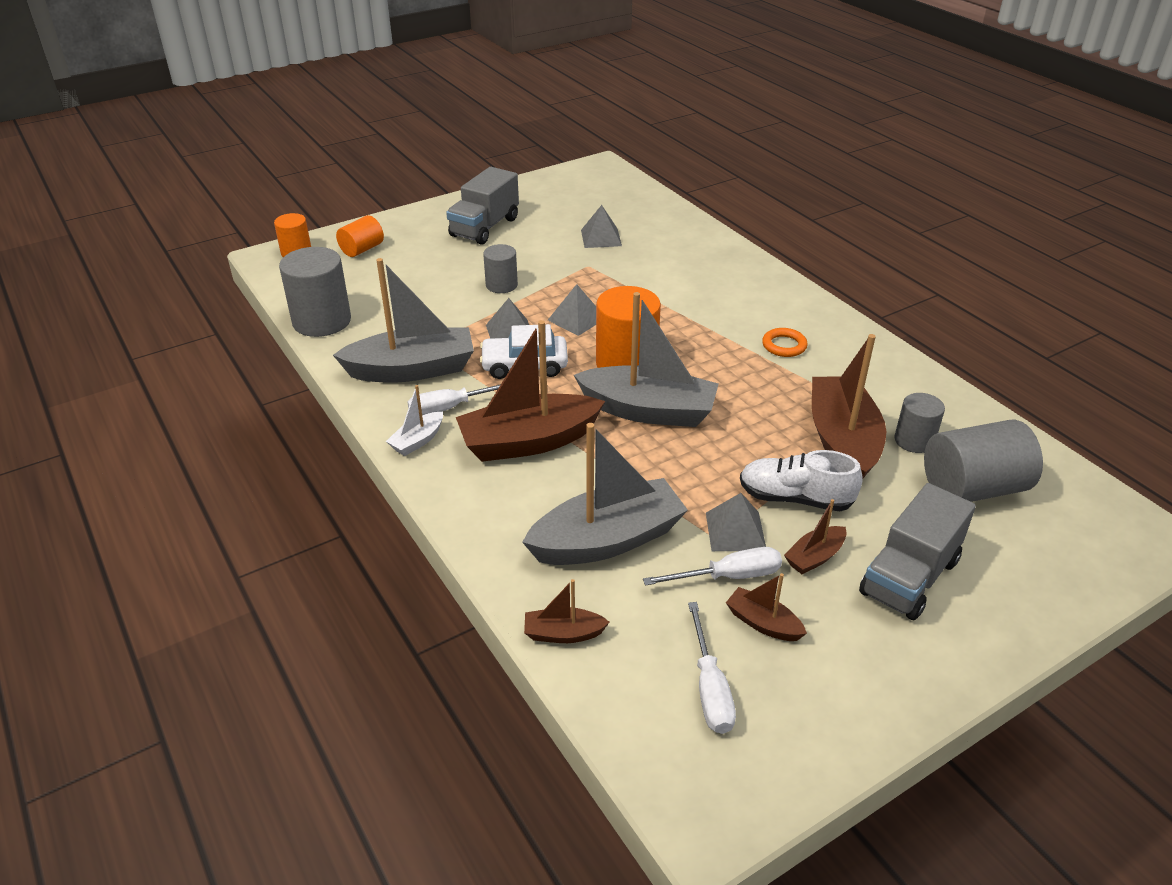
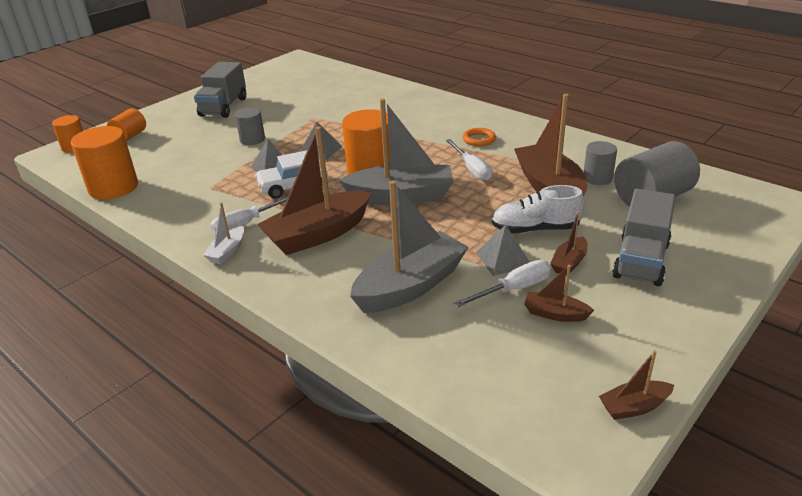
camera: 15 degrees left, 5 degrees down
(322, 321) = (113, 187): grey cylinder -> orange cylinder
(412, 369) = (203, 205): grey boat -> none
(563, 634) = (406, 358): brown boat -> brown boat (634, 407)
(601, 237) = (315, 99): grey pyramid -> none
(710, 688) = (538, 368): white screwdriver -> white screwdriver (471, 169)

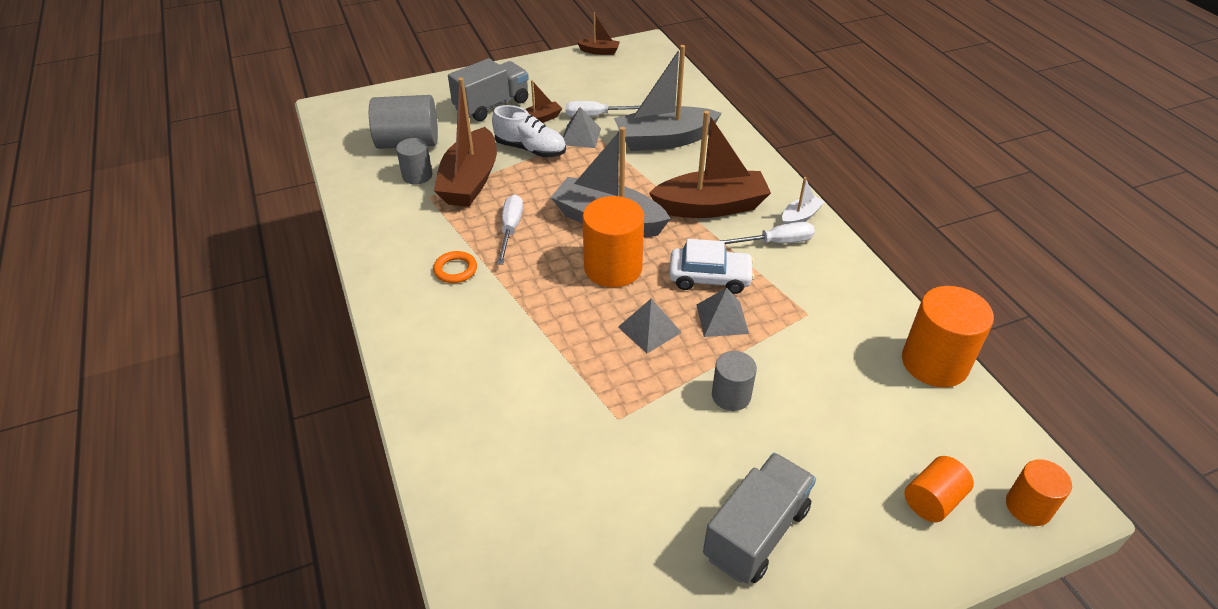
camera: 155 degrees left, 10 degrees up
(555, 314) = (588, 96): brown boat -> none

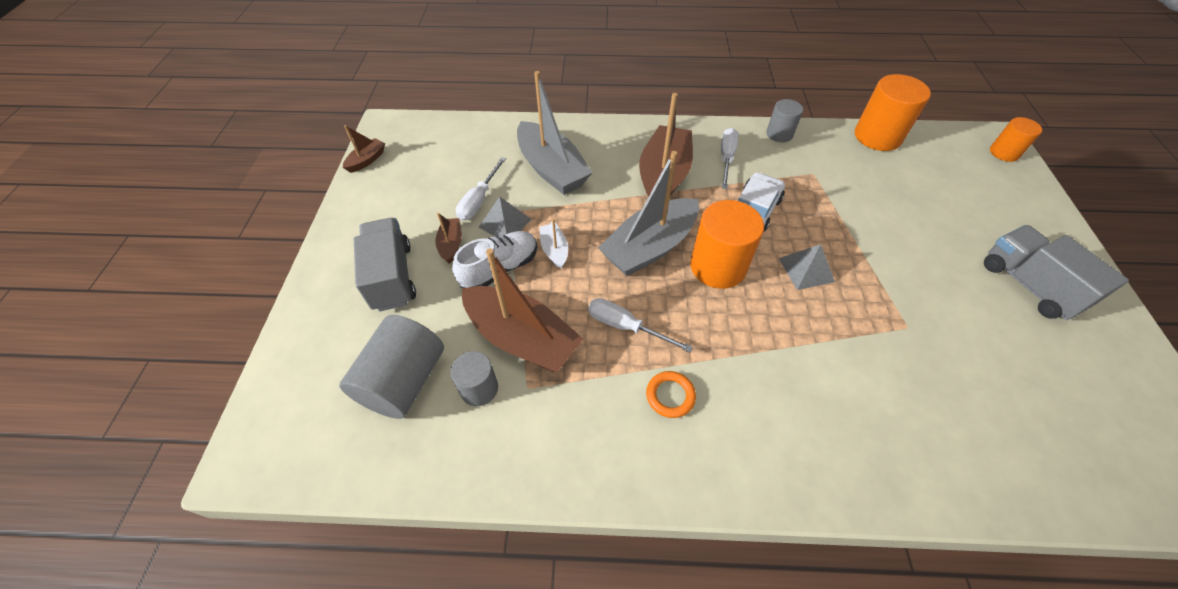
camera: 65 degrees left, 10 degrees up
(664, 140) = (552, 169): grey boat -> grey boat turned 45 degrees counterclockwise
(722, 318) = (805, 221): grey pyramid -> none
(731, 395) = (892, 248): grey cylinder -> grey cylinder (779, 134)
(800, 217) = (701, 134): white boat -> white boat (554, 250)
(932, 500) = (999, 188): orange cylinder -> none

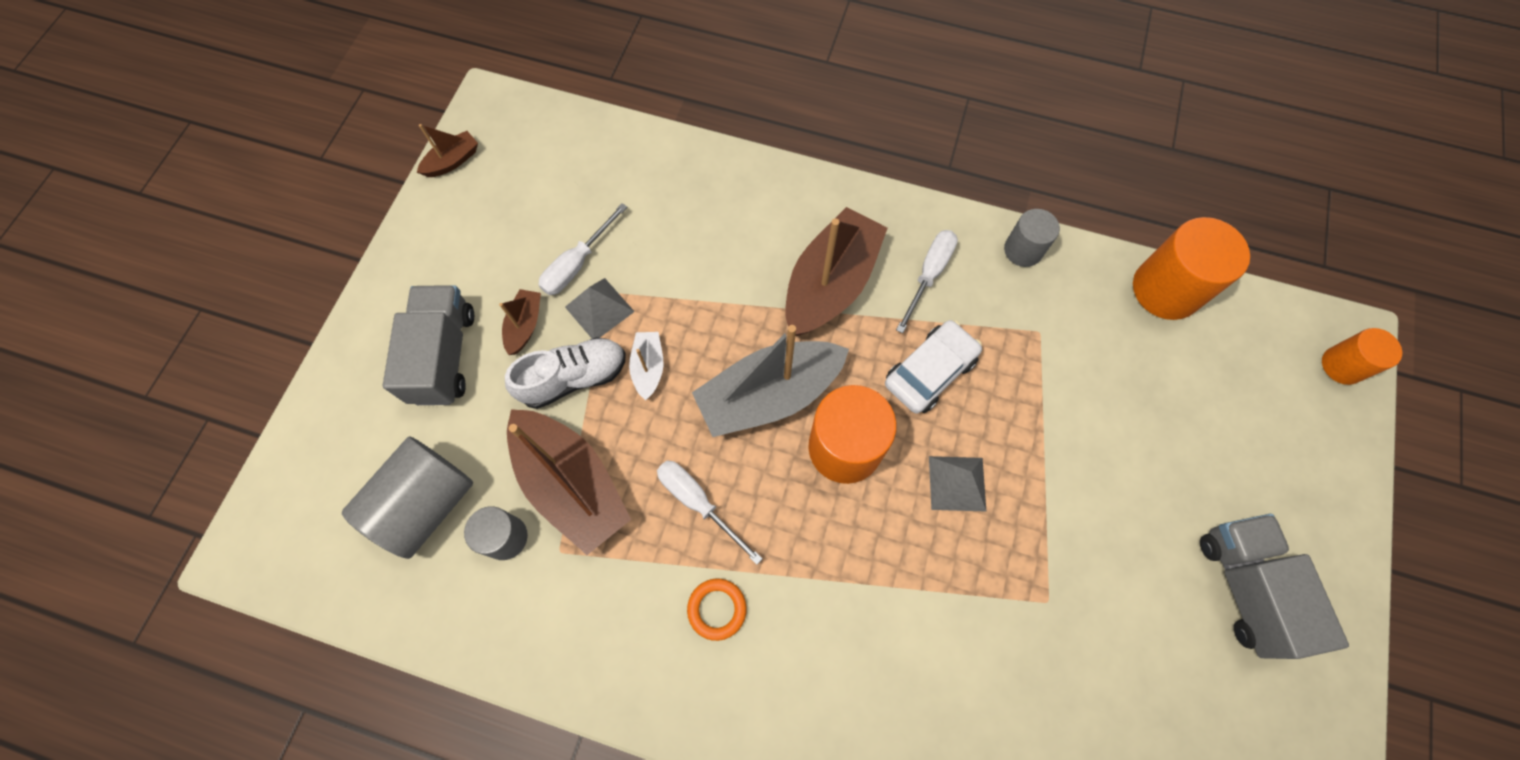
camera: 15 degrees right, 15 degrees up
(552, 169) = (685, 235): grey boat -> none

